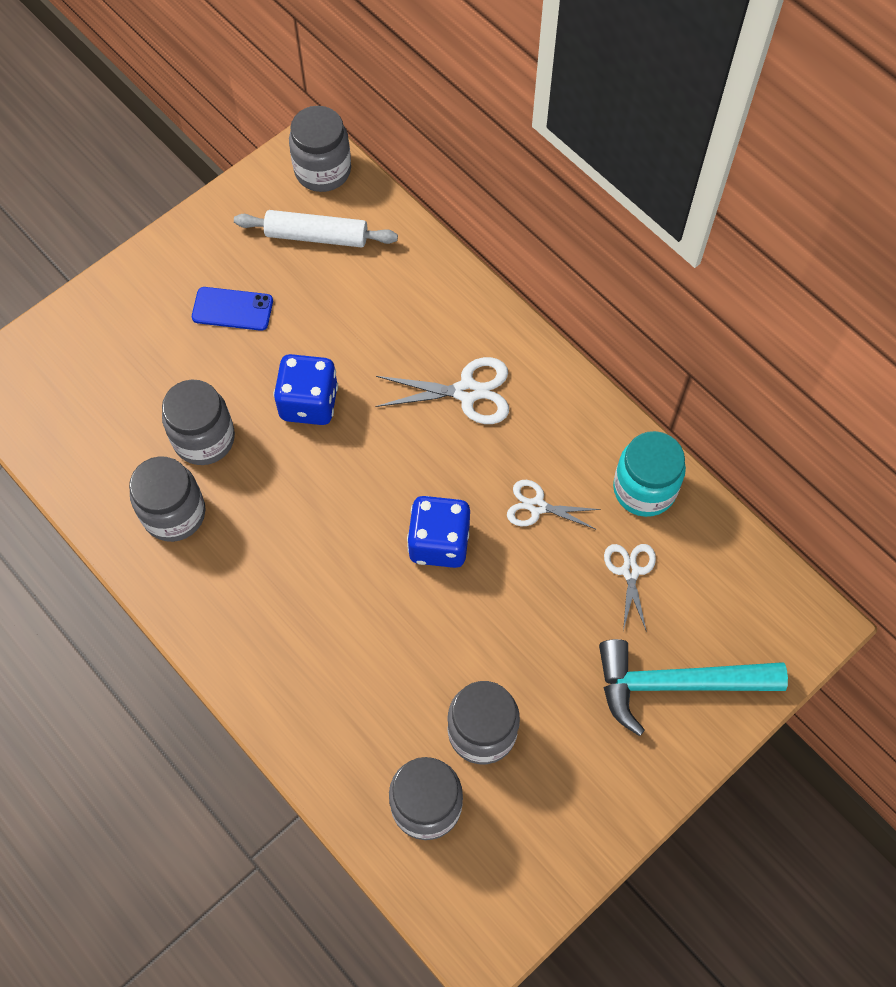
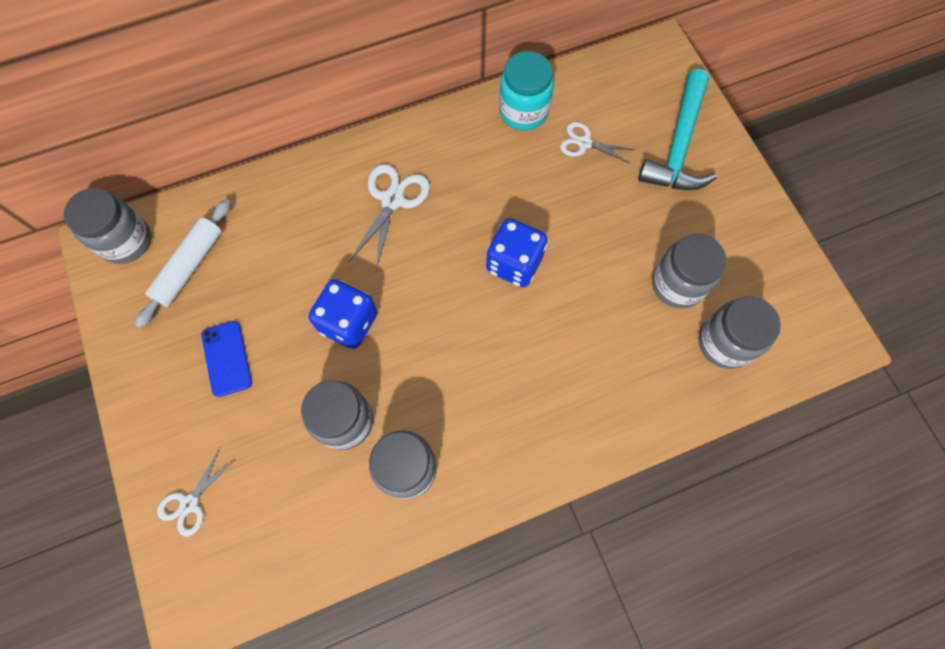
camera: 70 degrees left, 5 degrees up
(232, 309) = (226, 358): blue phone -> blue phone turned 45 degrees counterclockwise
(537, 506) = (510, 185): white scissors -> white scissors (189, 503)

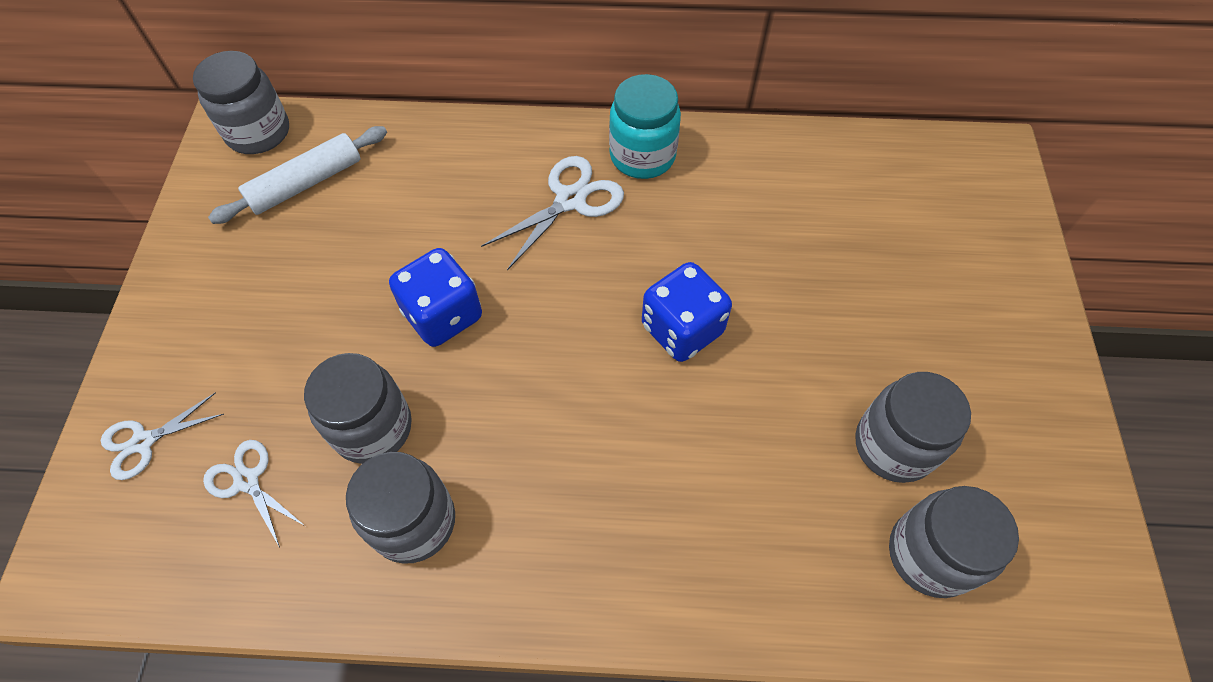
camera: 25 degrees right, 10 degrees down
(226, 358) = (284, 297): blue phone -> none
(523, 111) = (781, 161): turquoise jar -> turquoise jar (642, 156)
(584, 143) = (843, 224): white scissors -> white scissors (247, 481)
(679, 145) = (972, 272): turquoise hammer -> none

